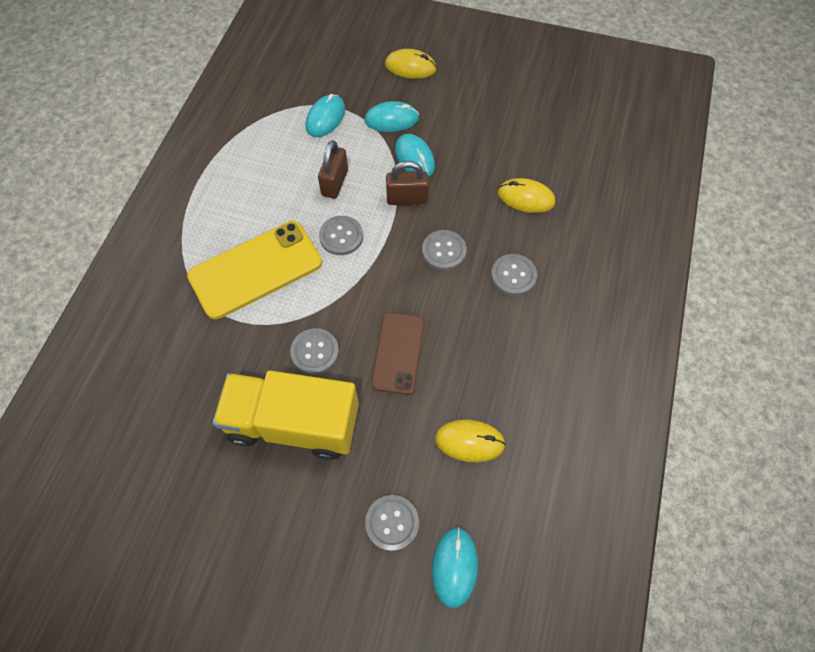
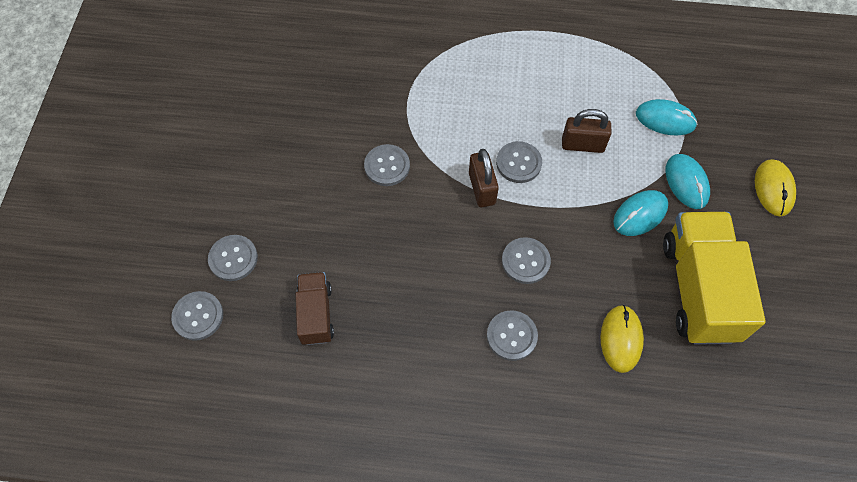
camera: 80 degrees right, 0 degrees up
(255, 269) = (463, 100): yellow phone -> none
(293, 424) = (314, 164): yellow truck -> yellow truck (698, 289)
(398, 353) = (398, 237): brown phone -> none
(407, 198) = (583, 215): brown padlock -> brown padlock (482, 188)
(455, 567) = (198, 316): turquoise mouse -> grey button
(469, 441) = (316, 314): yellow mouse -> brown truck

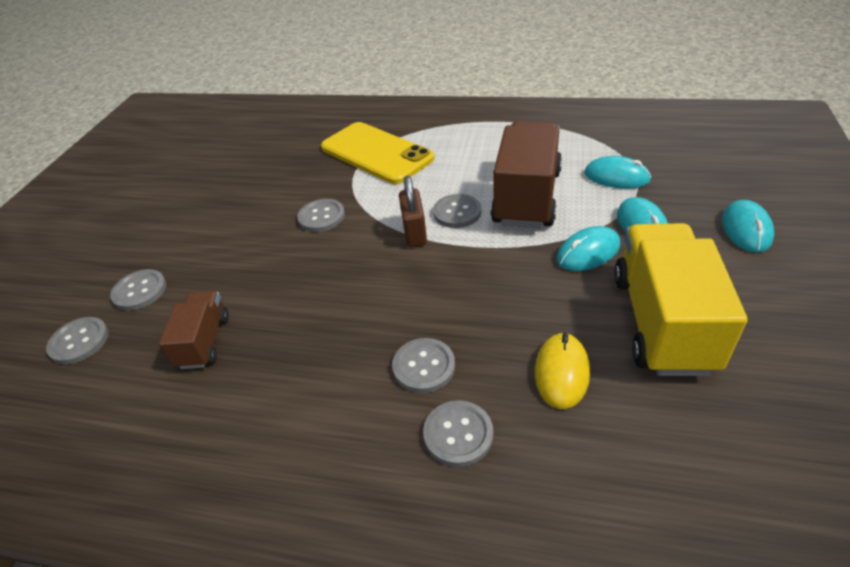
camera: 10 degrees right, 20 degrees down
(425, 75) = (376, 153): none -> yellow phone
(525, 261) = (452, 294): grey button -> grey button (458, 434)
(582, 145) = (527, 197): brown padlock -> brown truck
(773, 189) = (746, 229): yellow mouse -> turquoise mouse

